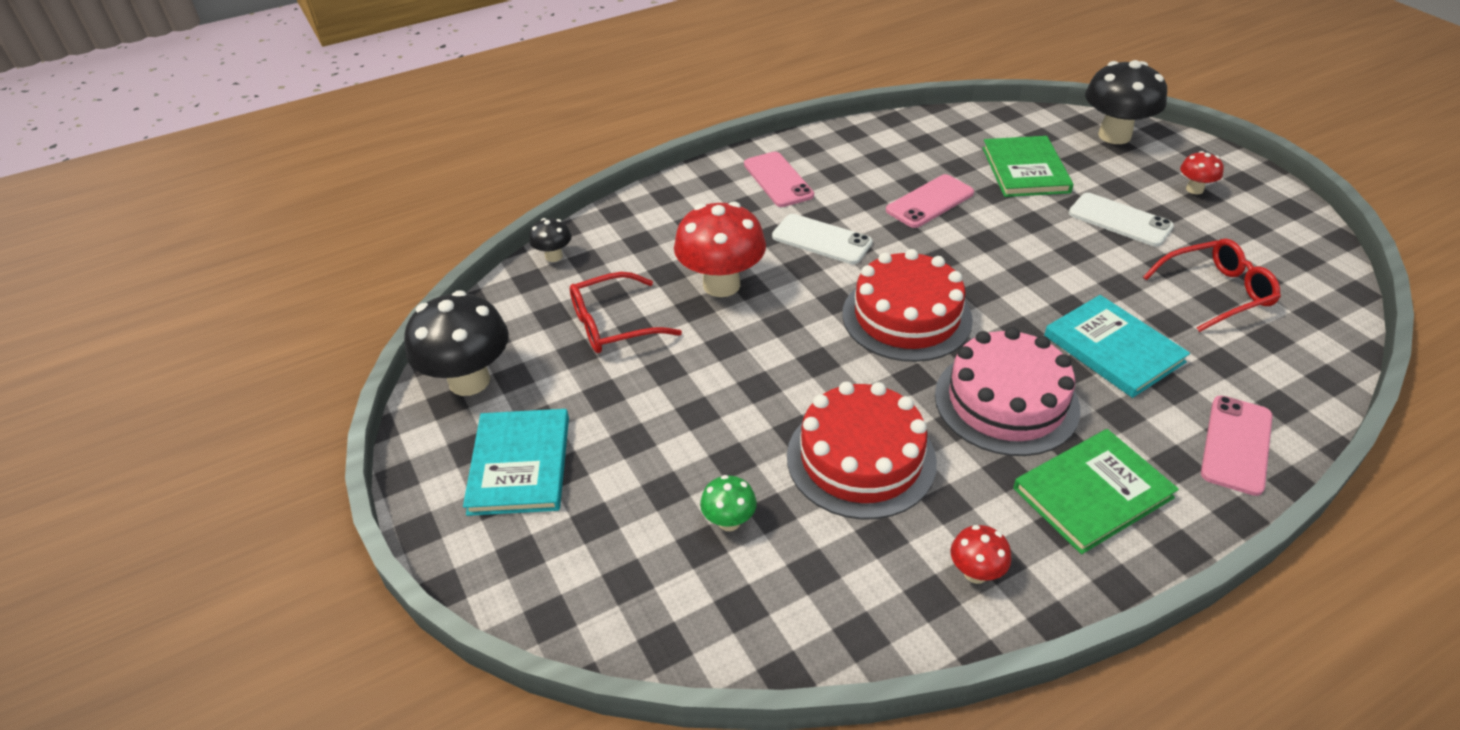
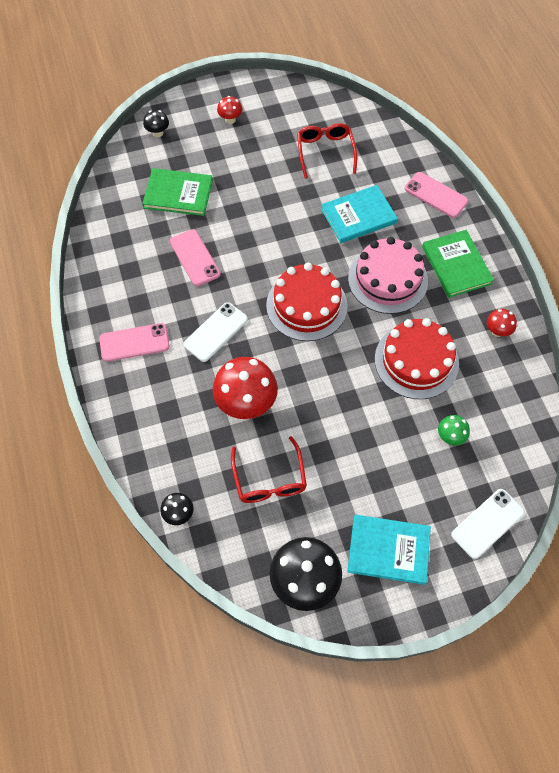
camera: 80 degrees left, 20 degrees up
(1114, 135) = (158, 133): black mushroom -> black mushroom, size x0.49
(1120, 220) = (248, 167): white phone -> white phone (487, 523)

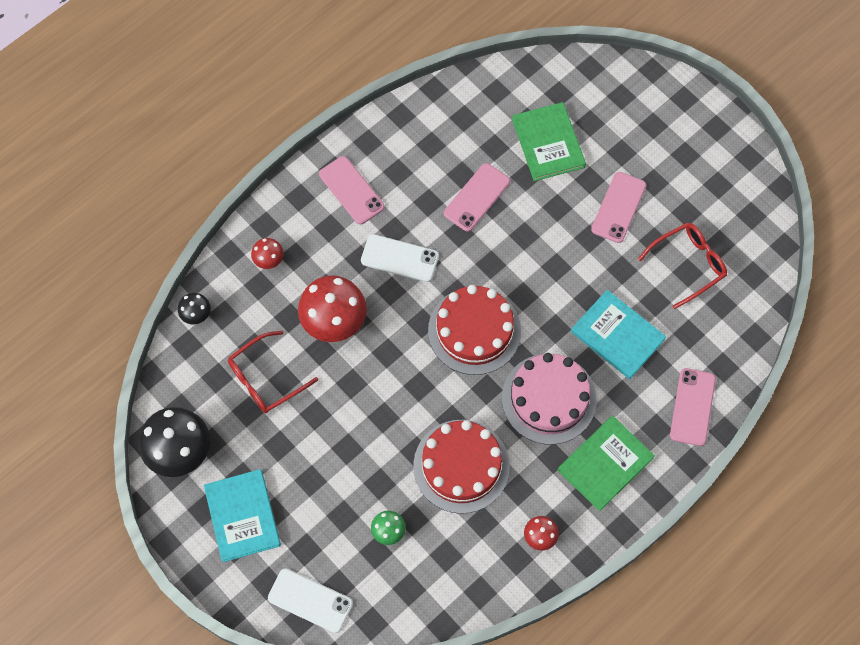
camera: 65 degrees right, 5 degrees up
(158, 133) = (618, 84): black mushroom -> none
(230, 119) = (678, 146): red mushroom -> red mushroom (269, 260)
(257, 173) = (618, 207): none -> pink phone

